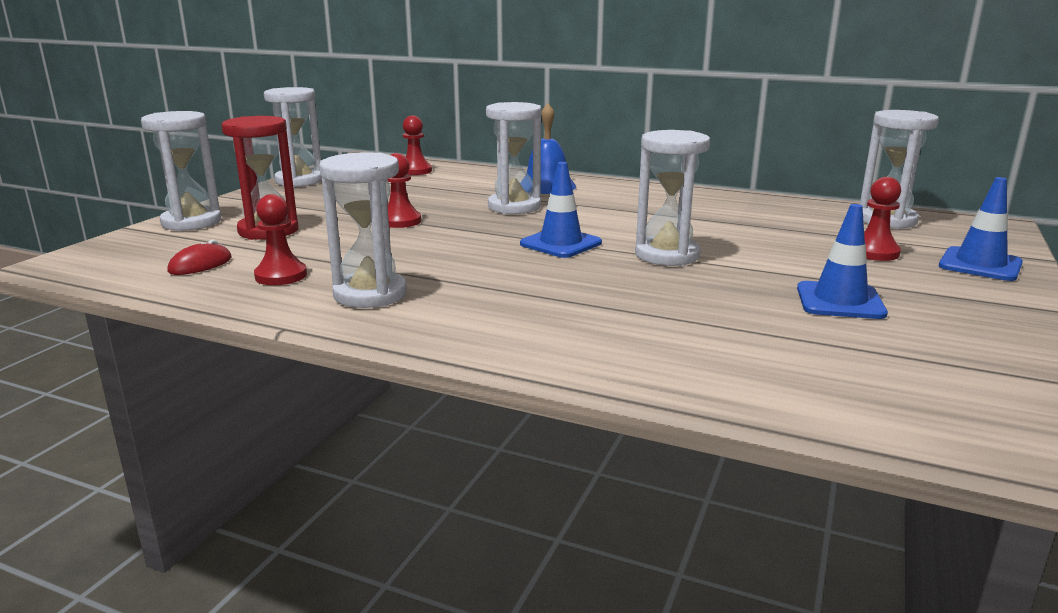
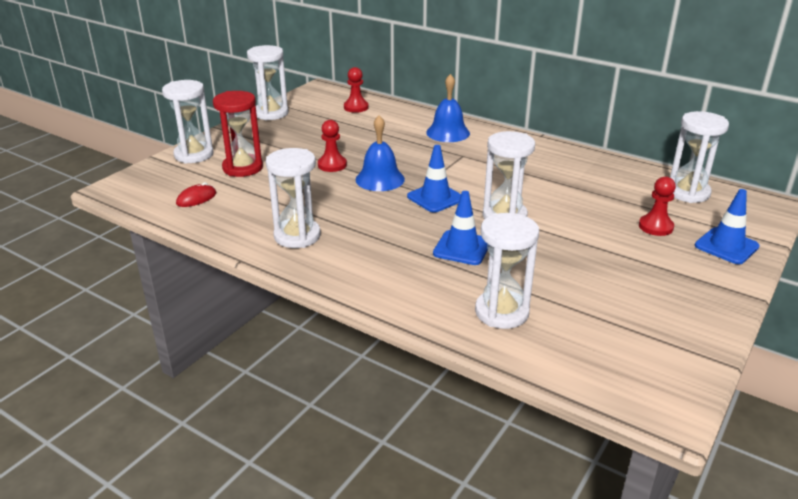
camera: 10 degrees right, 10 degrees up
(281, 276) = (245, 213): red pawn -> none
(474, 230) = (380, 179): none -> blue bell
(514, 207) = (416, 155): white hourglass -> white hourglass (501, 312)
(840, 301) = (601, 272): blue traffic cone -> blue traffic cone (462, 248)

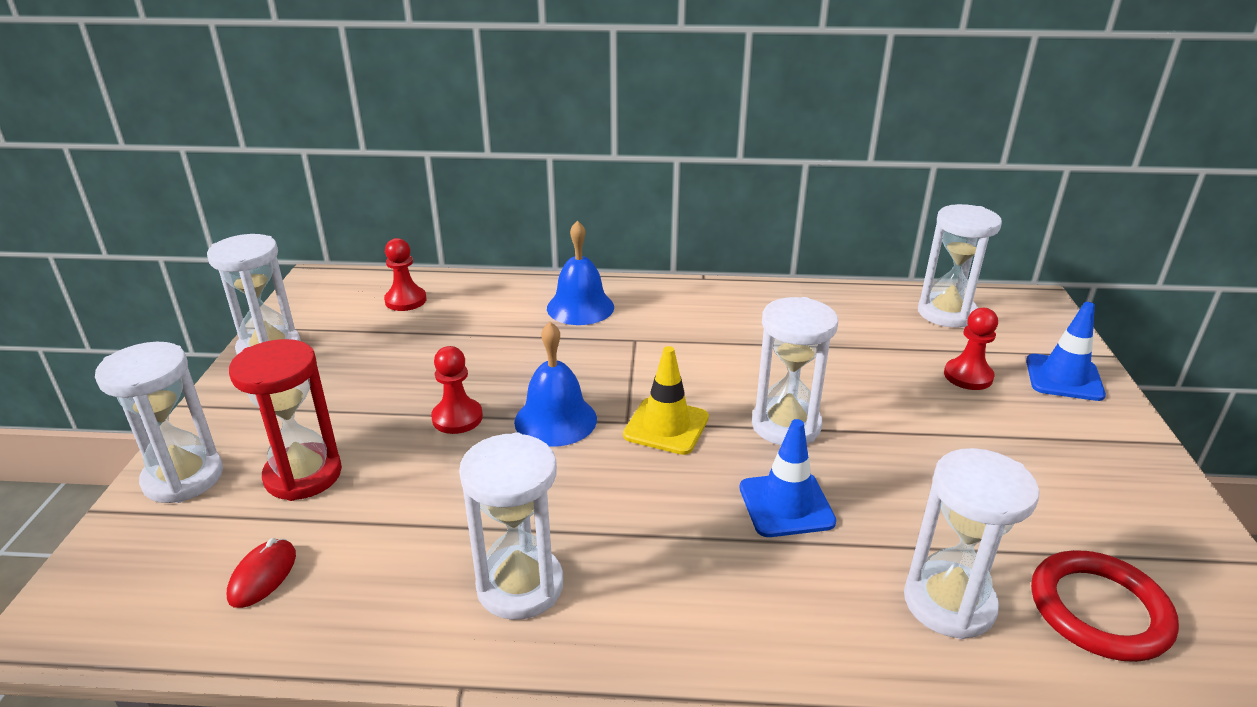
camera: 30 degrees left, 0 degrees up
(435, 198) = (666, 426): blue traffic cone -> yellow traffic cone
(586, 344) = (1099, 610): none -> red ring

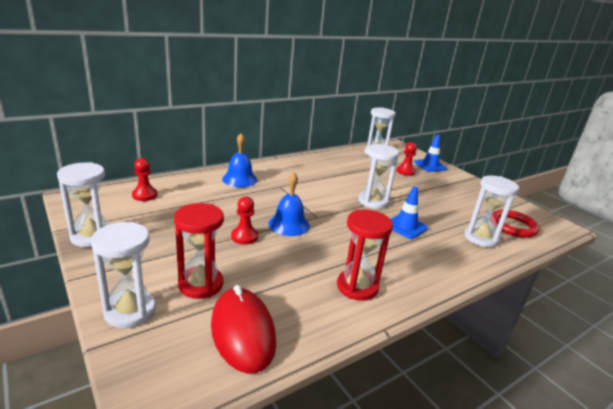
camera: 40 degrees left, 5 degrees down
(262, 576) = (242, 332): red mouse -> red mouse, size x2.15
(520, 586) = (357, 287): white hourglass -> red hourglass
(666, 426) = (334, 214): yellow traffic cone -> none

